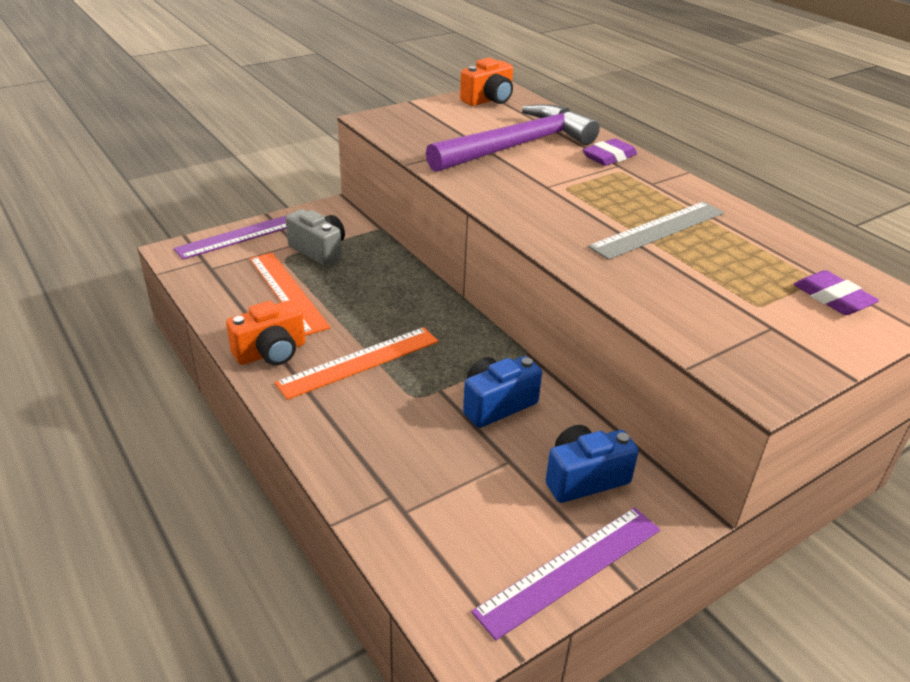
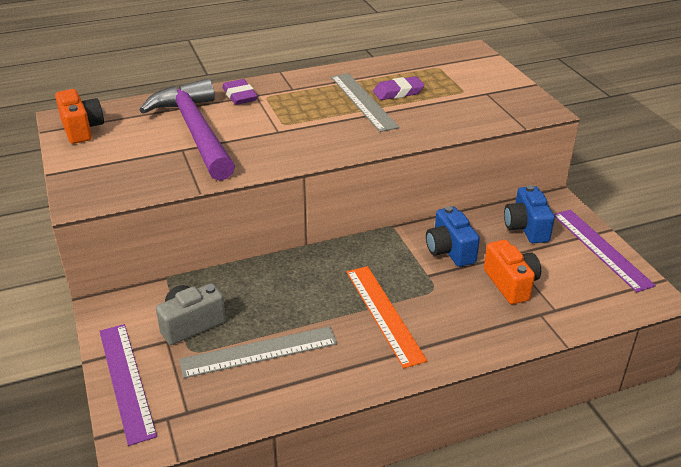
camera: 75 degrees left, 0 degrees up
(271, 352) = (357, 368): orange camera -> orange camera (511, 284)
(287, 292) = (259, 352): orange ruler -> grey ruler
(832, 298) = (459, 68): purple eraser -> purple eraser (398, 92)

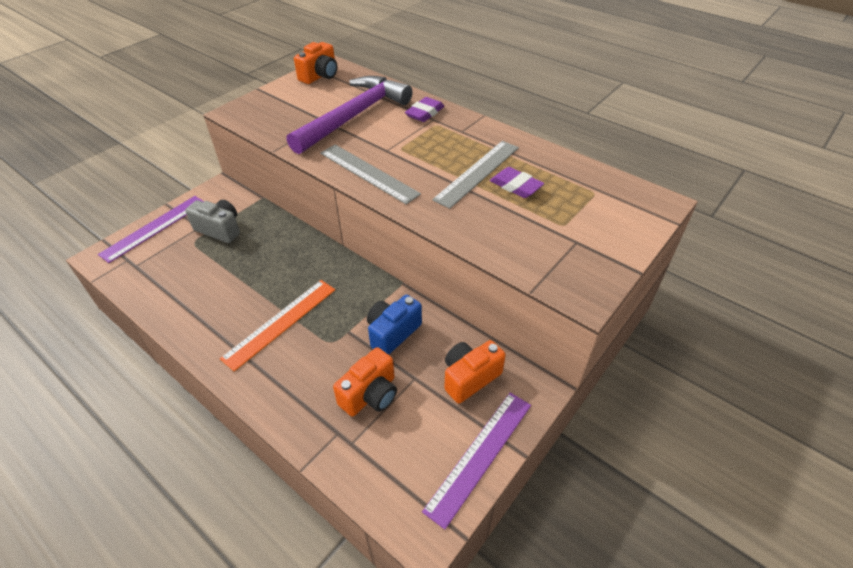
camera: 60 degrees right, 10 degrees up
(259, 352) = (205, 273): grey ruler -> grey ruler (368, 173)
(526, 228) = (469, 378): blue camera -> orange camera

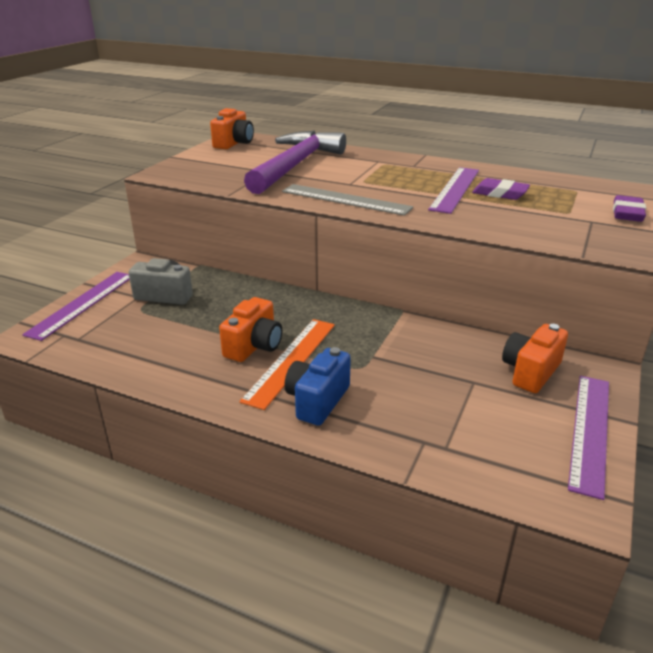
camera: 15 degrees left, 15 degrees down
(370, 394) = (436, 403): orange camera -> orange camera (254, 346)
(392, 333) = (422, 350): blue camera -> blue camera (317, 401)
(424, 113) = (366, 158): purple eraser -> purple eraser (627, 213)
(477, 173) = (455, 189): grey ruler -> purple ruler

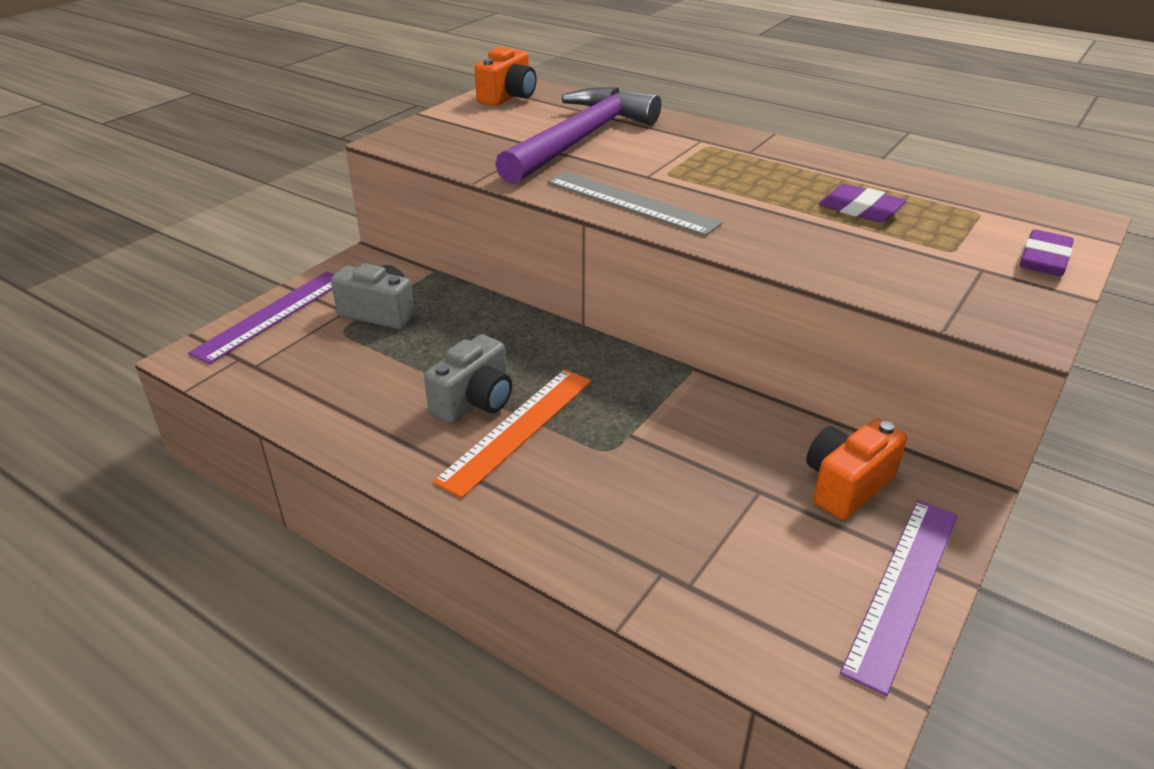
camera: 10 degrees right, 5 degrees up
(254, 346) = (474, 401): orange camera -> grey camera
(317, 401) = (535, 493): blue camera -> none
(455, 189) = (796, 197): purple ruler -> none

